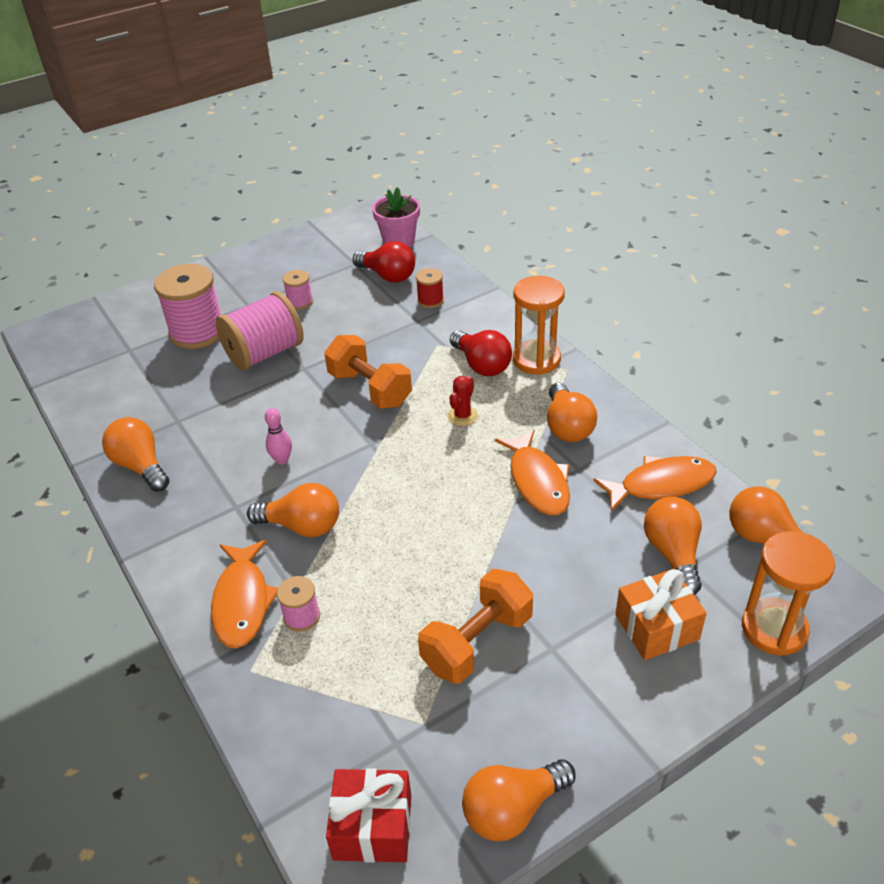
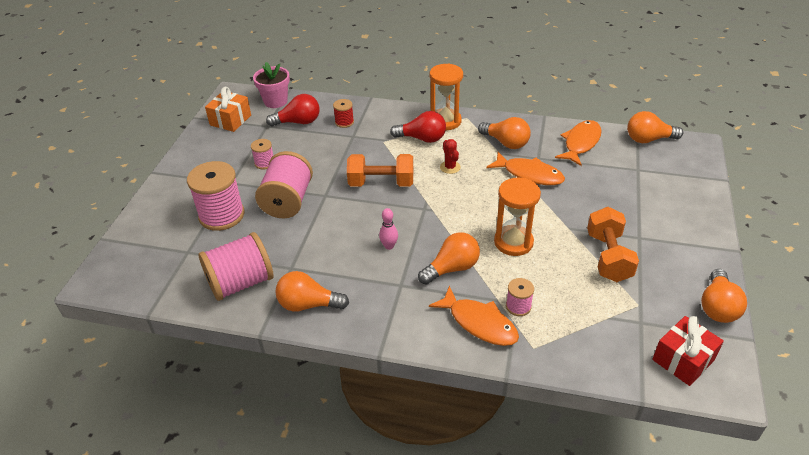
camera: 45 degrees left, 0 degrees up
(124, 407) = (240, 283): none -> pink spool
(656, 627) = (662, 200): orange gift -> orange gift (230, 120)
(673, 554) = (625, 167): orange light bulb -> none
(774, 629) = (698, 171): orange hourglass -> orange hourglass (513, 242)

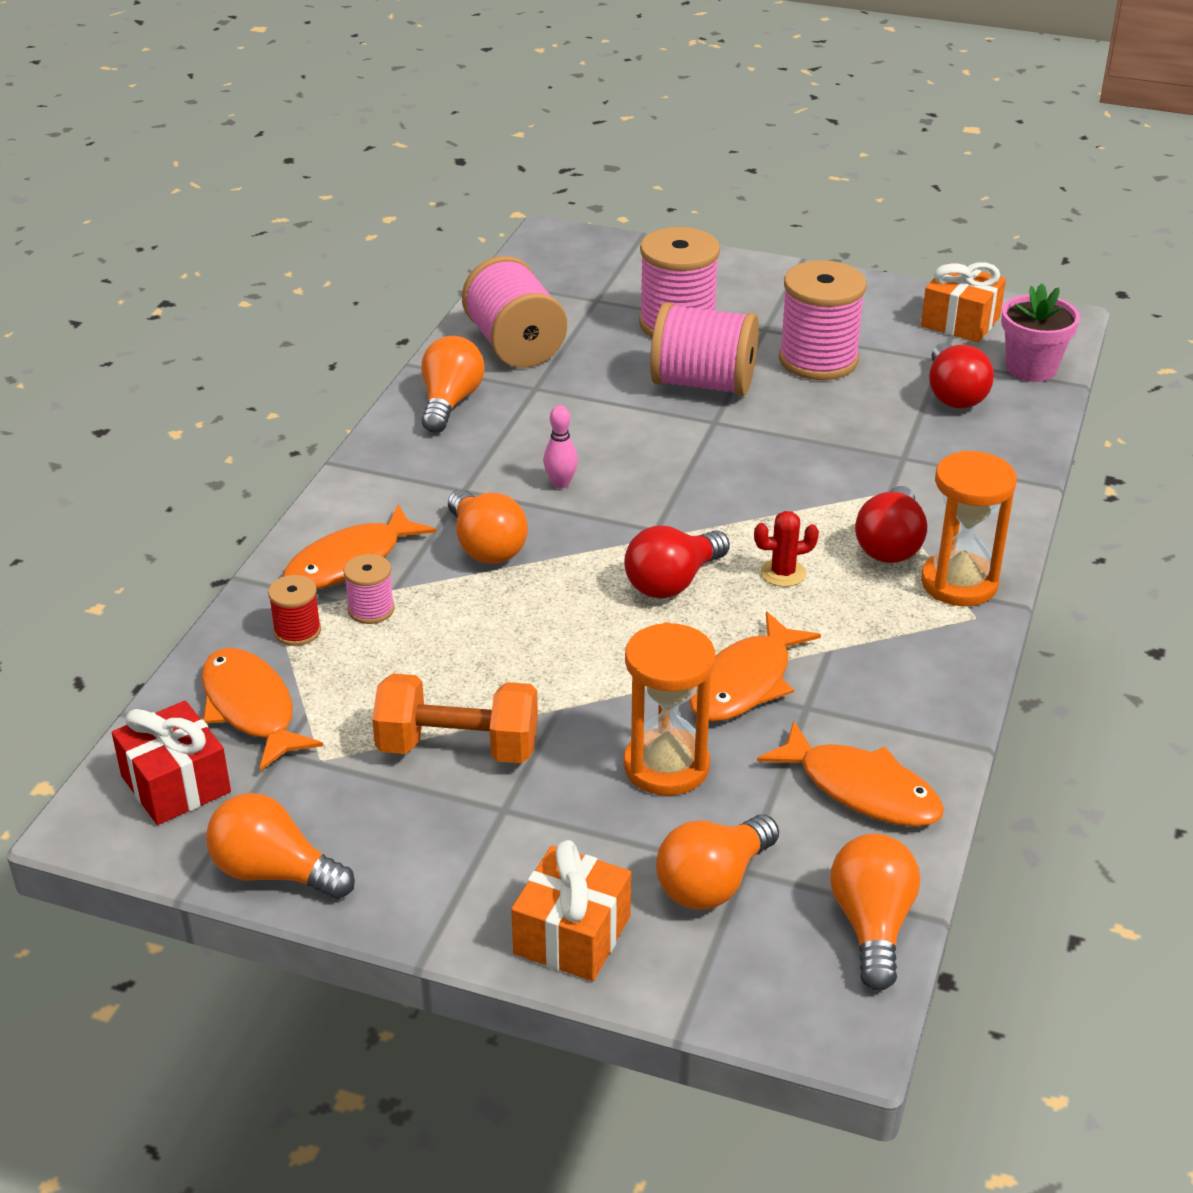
camera: 95 degrees right, 5 degrees down
(264, 163) = (818, 360): pink spool -> pink spool, size x2.06
(344, 122) = (954, 448): red spool -> red spool (297, 631)
(381, 183) = (740, 484): orange dumbbell -> none
(465, 200) = (672, 582): none -> red light bulb
(506, 143) = (868, 664): orange light bulb -> orange light bulb (713, 883)
(513, 242) = (533, 627): orange hourglass -> orange hourglass (666, 766)
(615, 341) = (251, 708): none -> orange fish
(696, 210) = (572, 935): none -> orange gift

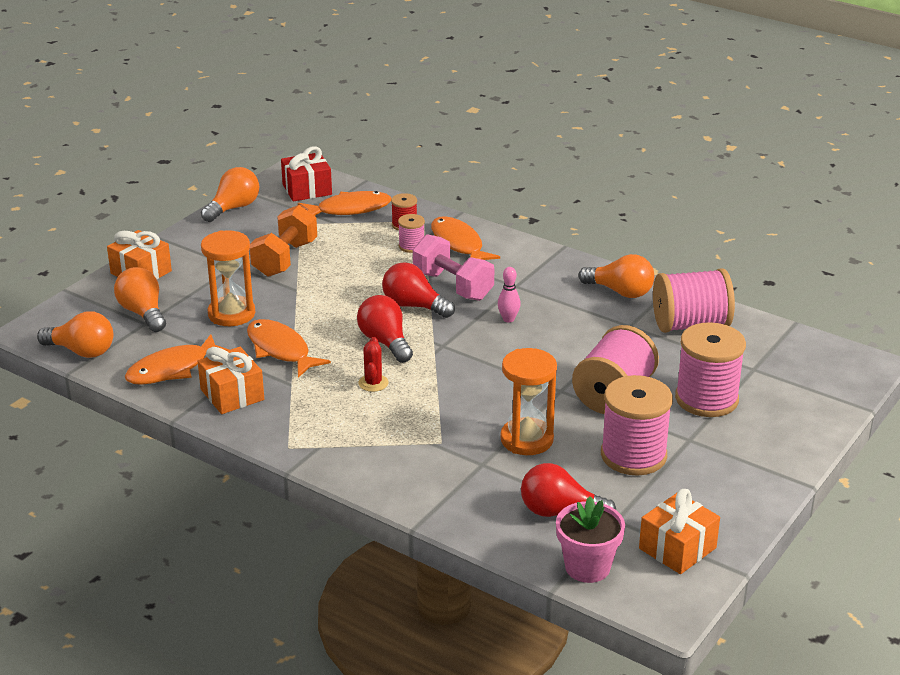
camera: 105 degrees right, 5 degrees down
(486, 546) = (453, 286): orange light bulb -> pink dumbbell
(890, 545) = (381, 432): red light bulb -> red light bulb (414, 306)
(890, 703) = (232, 395): none -> orange gift
(959, 583) = (325, 450): orange hourglass -> orange hourglass (526, 439)

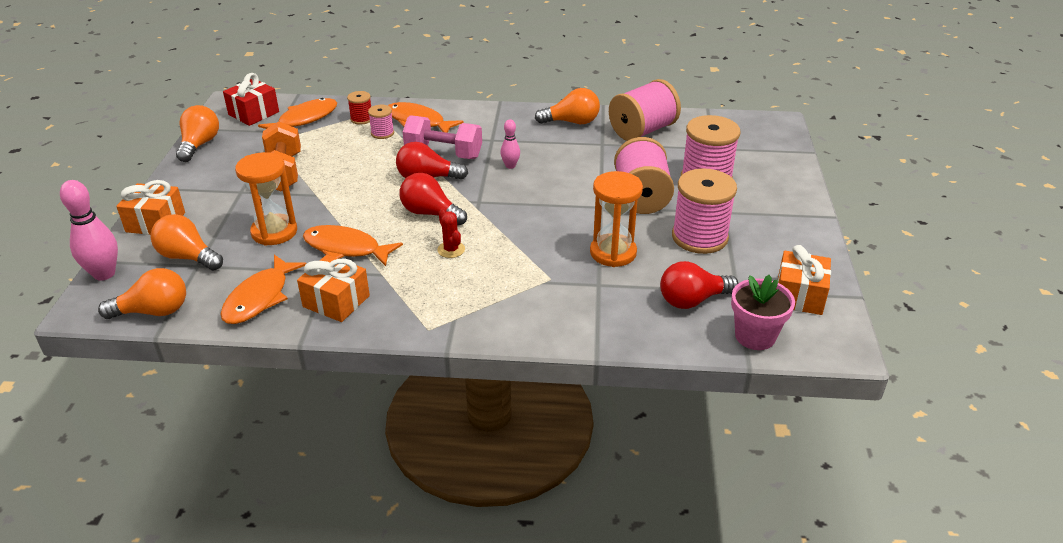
camera: 30 degrees left, 5 degrees up
(68, 305) = (104, 274): none -> pink bowling pin

